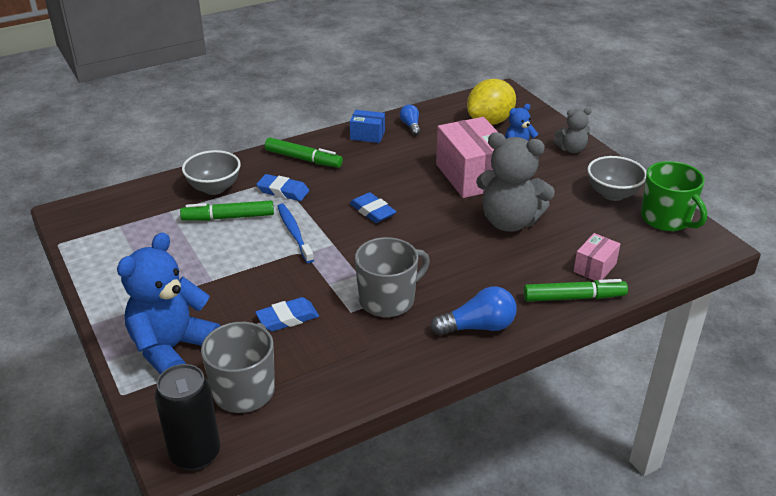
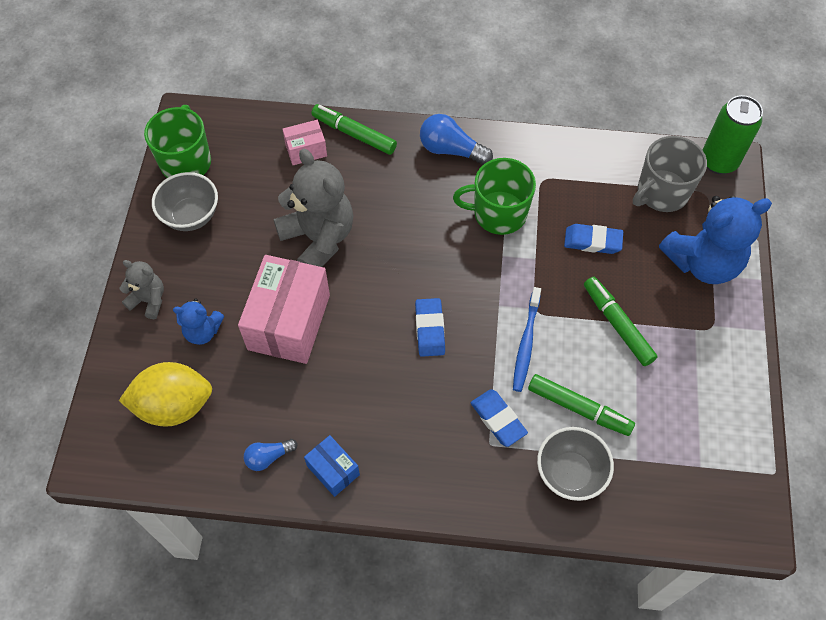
camera: 145 degrees left, 25 degrees up
(195, 454) = (718, 161): black can -> green can
(303, 159) = (439, 468): green marker -> green marker (617, 325)
(388, 300) = (498, 213): grey mug -> green mug
(410, 126) = (268, 457): blue light bulb -> blue light bulb turned 45 degrees clockwise

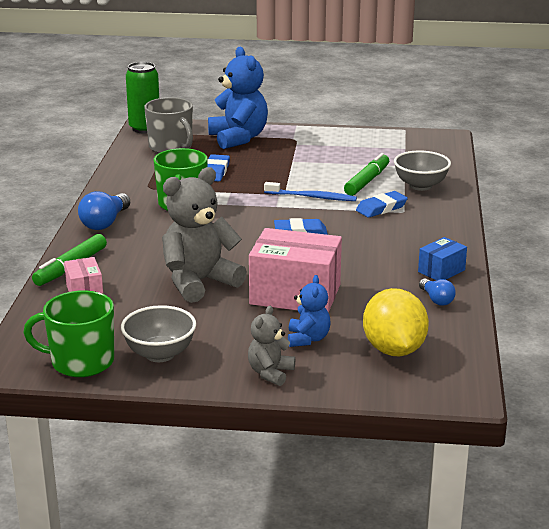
camera: 90 degrees left, 35 degrees down
(617, 325) = (293, 166): green marker -> none

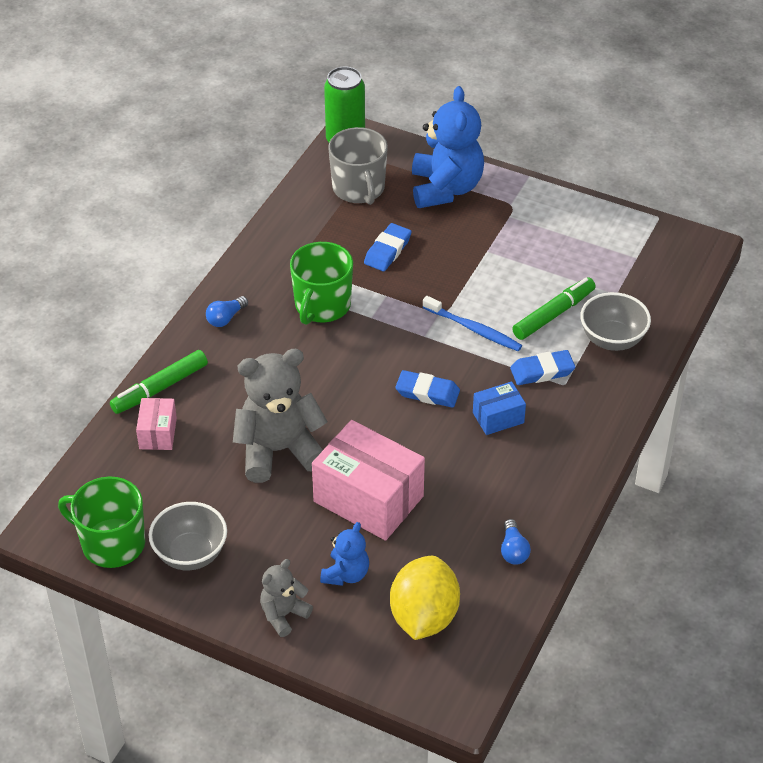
camera: 20 degrees right, 20 degrees up
(105, 223) = (226, 318): blue light bulb -> blue light bulb, size x0.60
(441, 271) = (546, 503): blue box -> blue box (498, 418)

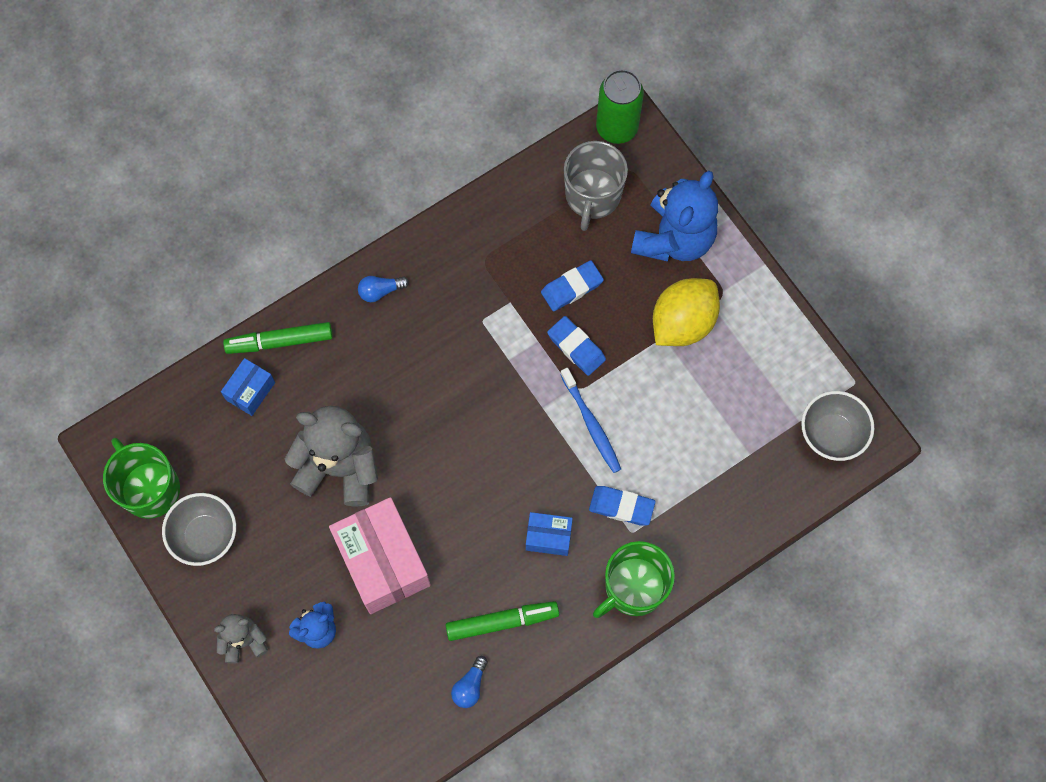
camera: 30 degrees right, 25 degrees up
(158, 433) = (250, 391): pink box -> blue box
(322, 306) = (473, 322): green mug -> green mug (633, 588)
(424, 617) = (354, 709): yellow lemon -> yellow lemon (682, 322)
(427, 392) = (504, 474): blue eraser -> blue eraser (576, 347)
(553, 314) = (675, 447): green marker -> green marker (501, 622)
(612, 339) = (709, 506): grey bowl -> grey bowl (831, 434)

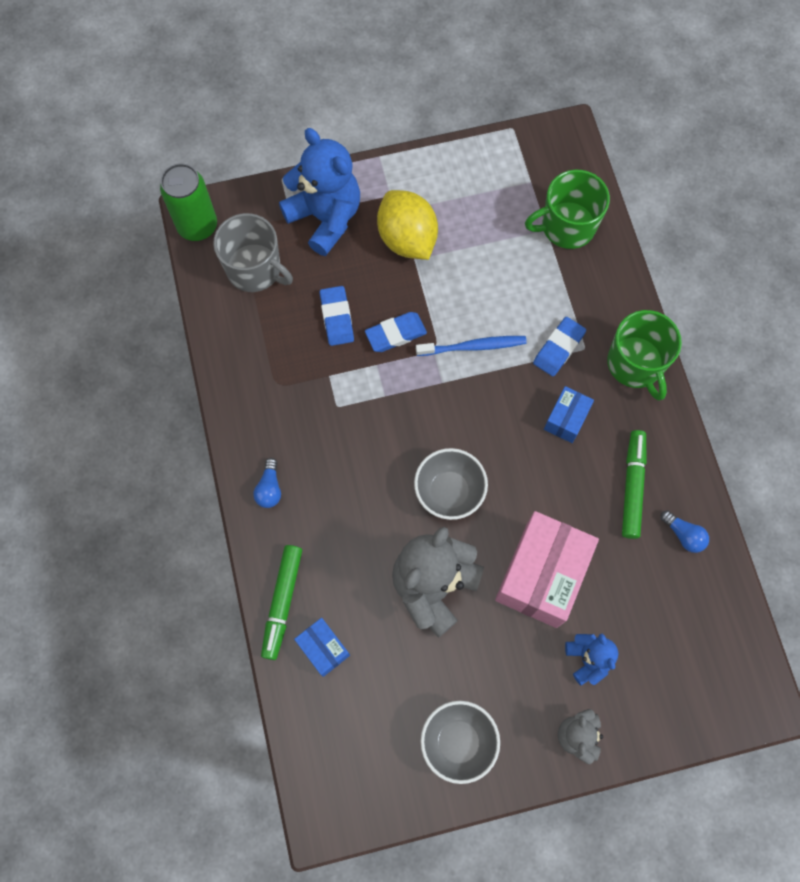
camera: 70 degrees left, 0 degrees up
(149, 488) = (388, 785): green mug -> green mug (567, 226)
(383, 562) = (541, 575): pink box -> pink box turned 60 degrees counterclockwise
(831, 434) = (551, 162): grey bowl -> grey bowl (449, 491)

